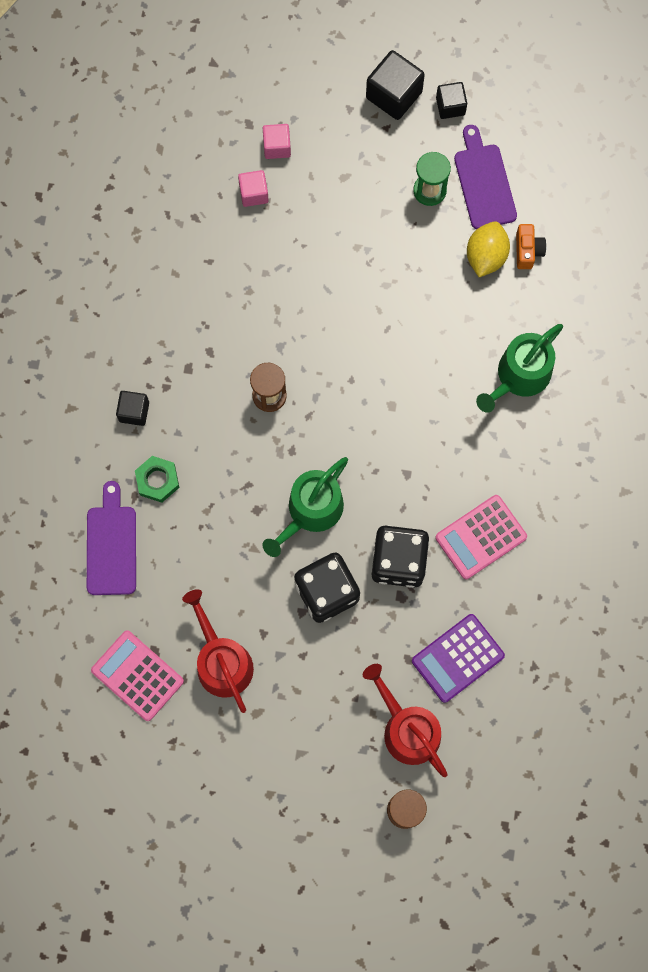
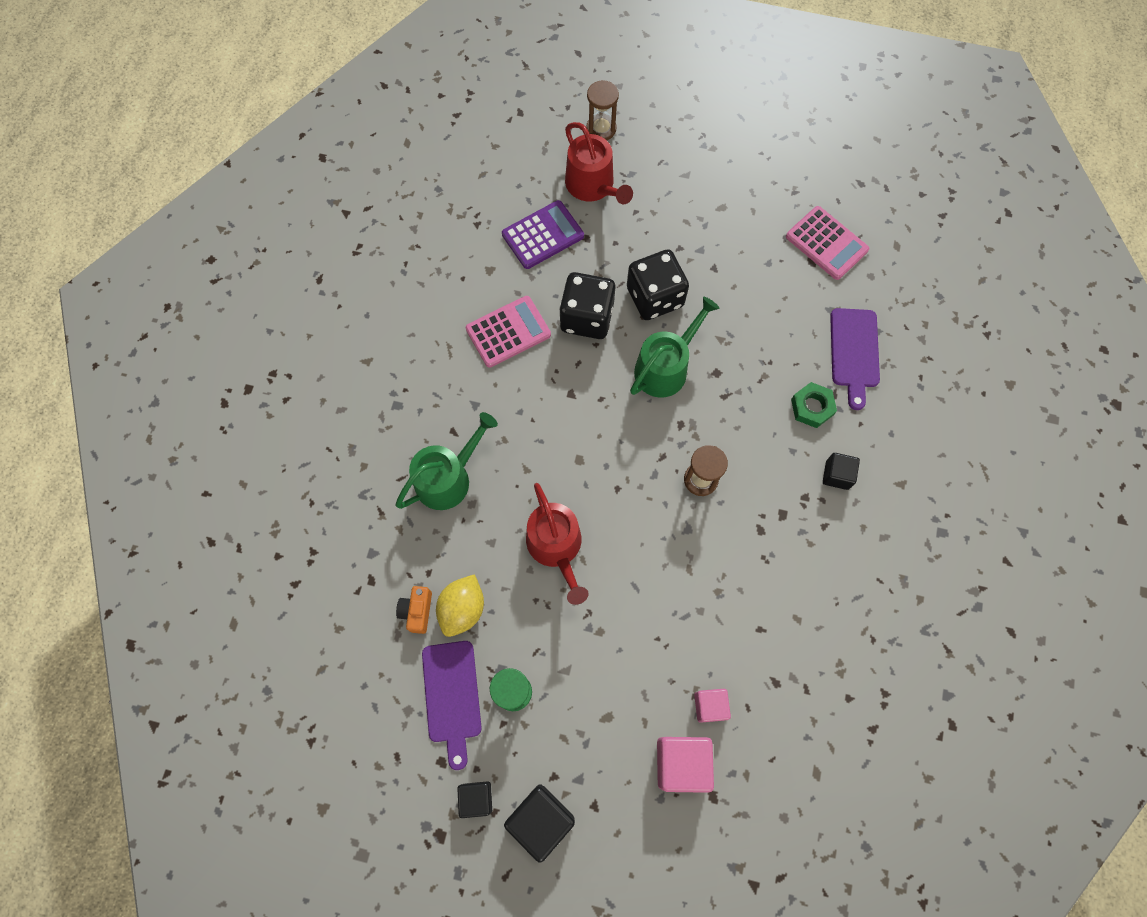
camera: 175 degrees left, 5 degrees down
(221, 661) = (752, 249): red watering can -> red watering can (556, 547)
(277, 147) = (681, 763): pink cube -> pink cube, size x1.65

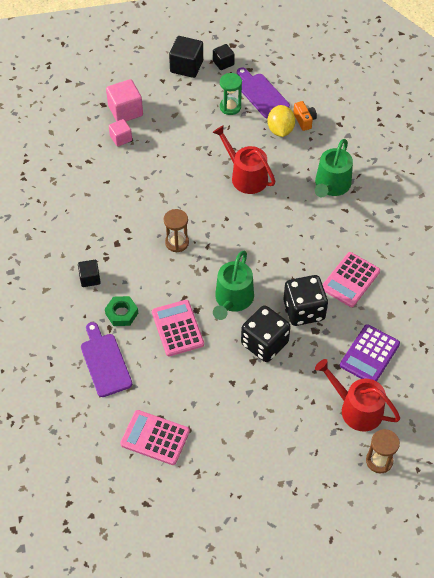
camera: 155 degrees right, 15 degrees down
(750, 358) = (177, 328): none -> pink calculator

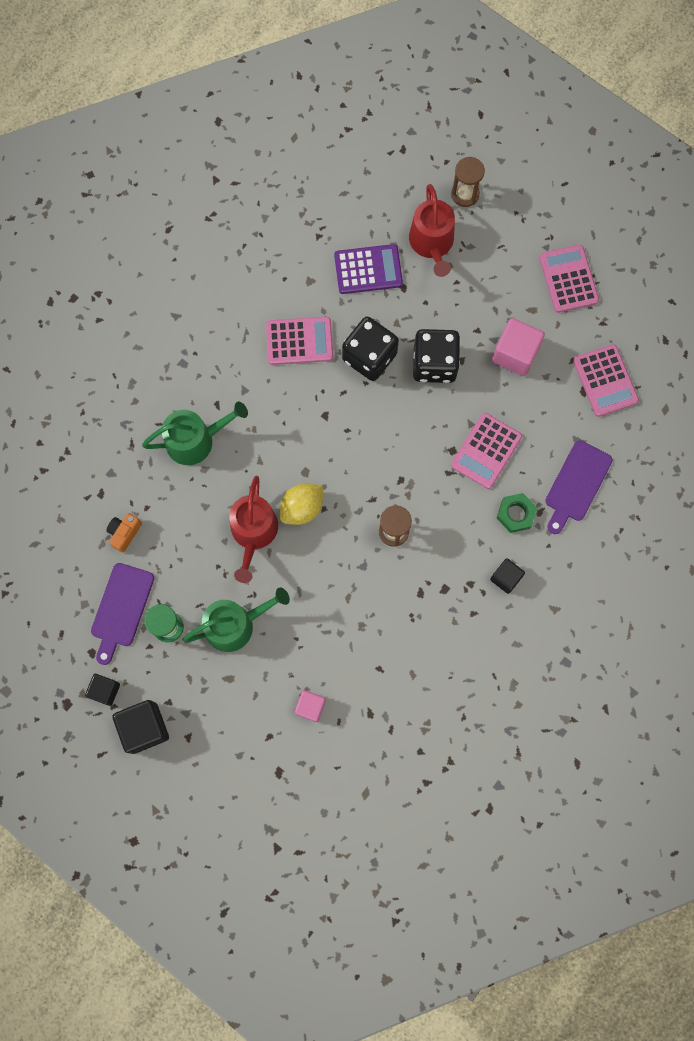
camera: 130 degrees left, 20 degrees up
(125, 111) = (267, 737): pink cube -> pink cube (515, 354)
(233, 299) = (412, 427): green watering can -> green watering can (235, 624)
(251, 477) = (568, 279): none -> pink calculator
(280, 130) = (159, 547): yellow lemon -> yellow lemon (302, 508)

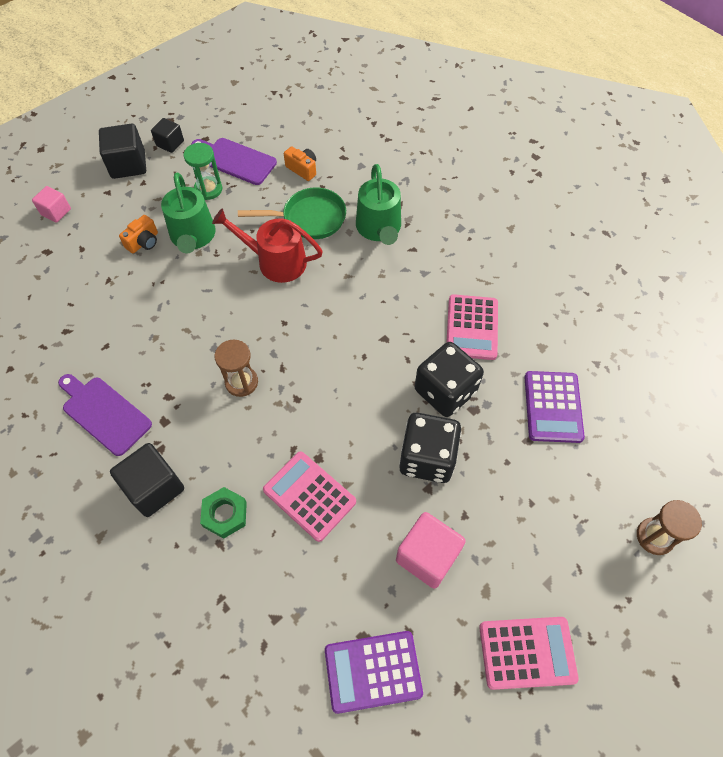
camera: 100 degrees right, 15 degrees down
(193, 511) = (309, 218): none -> green pan
(250, 673) = (144, 242): none -> orange camera
(302, 508) = (289, 304): yellow lemon -> none
(310, 707) = (94, 283): pink cube -> pink cube (56, 212)
(432, 243) = (585, 483): red watering can -> none
(505, 578) = (154, 488): black cube -> black cube, size x1.65
(576, 484) = (241, 597): purple cutting board -> purple cutting board (104, 413)
(605, 381) = (373, 671): pink calculator -> purple calculator

